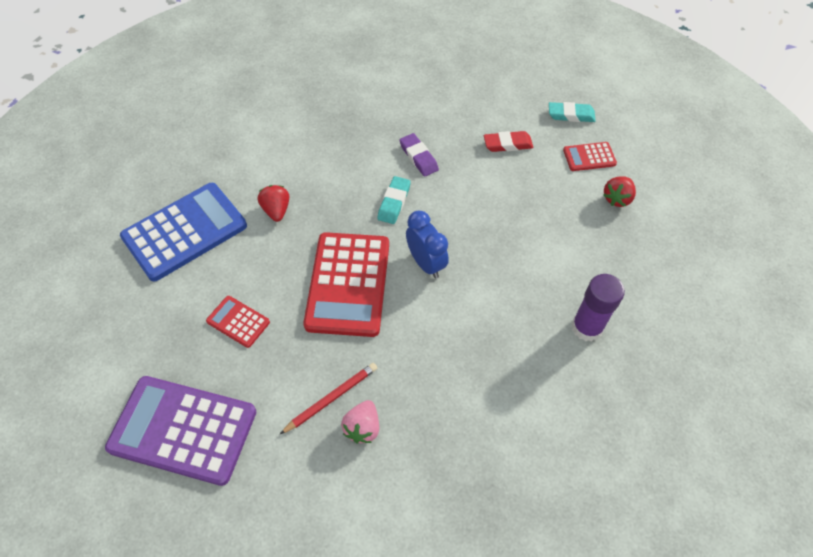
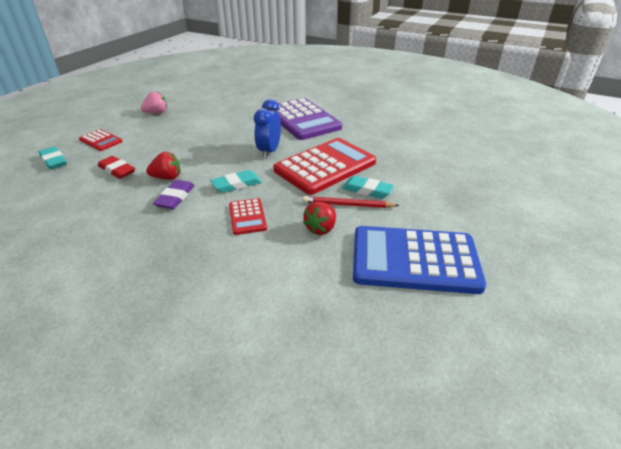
camera: 135 degrees left, 20 degrees down
(183, 430) = (486, 163): purple calculator -> purple calculator (302, 120)
(238, 322) = (415, 186): red calculator -> red calculator (247, 217)
(278, 280) = (367, 190): none -> turquoise eraser
(331, 398) = (389, 137): red pencil -> red pencil (348, 205)
(363, 427) = (384, 125): pink strawberry -> pink strawberry (157, 113)
(586, 327) = (242, 103): purple glue stick -> none
(617, 198) = (134, 122): red strawberry -> red strawberry (167, 177)

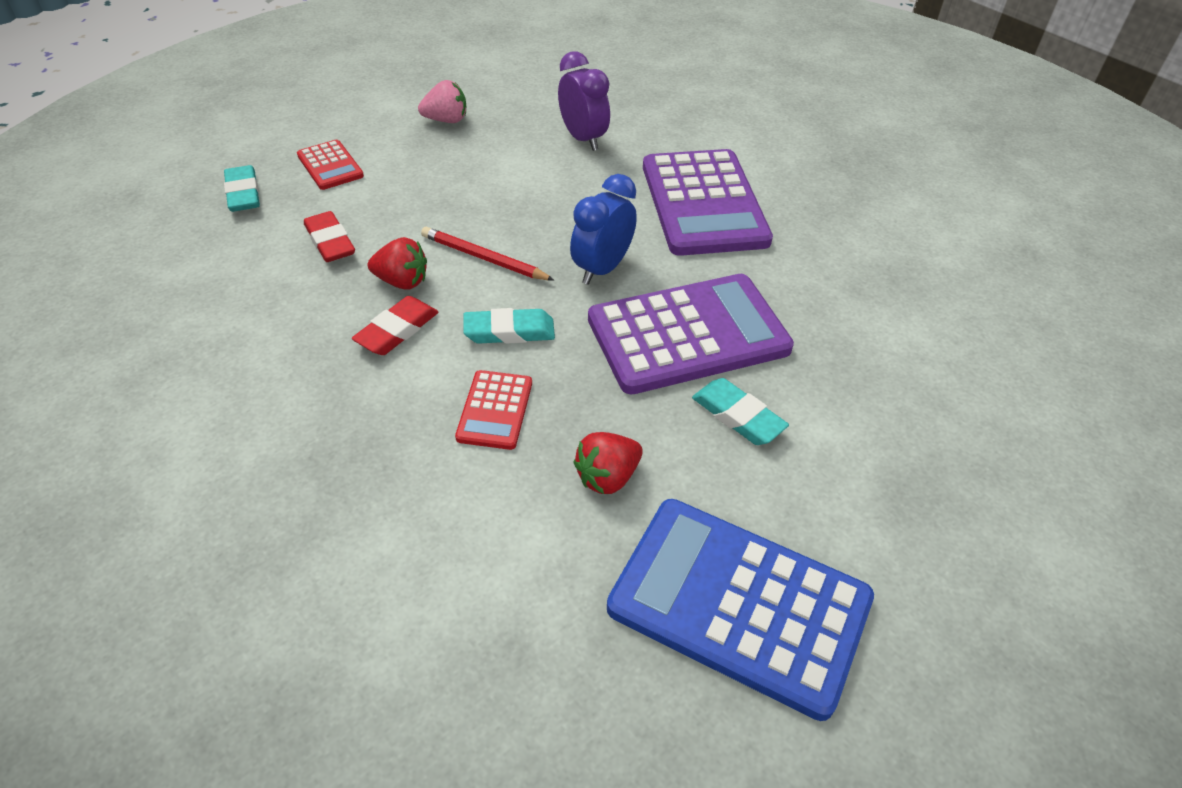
camera: 20 degrees right, 10 degrees up
(175, 197) = (397, 330): purple eraser -> red eraser
(231, 108) = (583, 139): none -> purple clock
(325, 166) = (688, 334): red calculator -> purple calculator
(348, 205) = (683, 439): red pencil -> red pencil (484, 258)

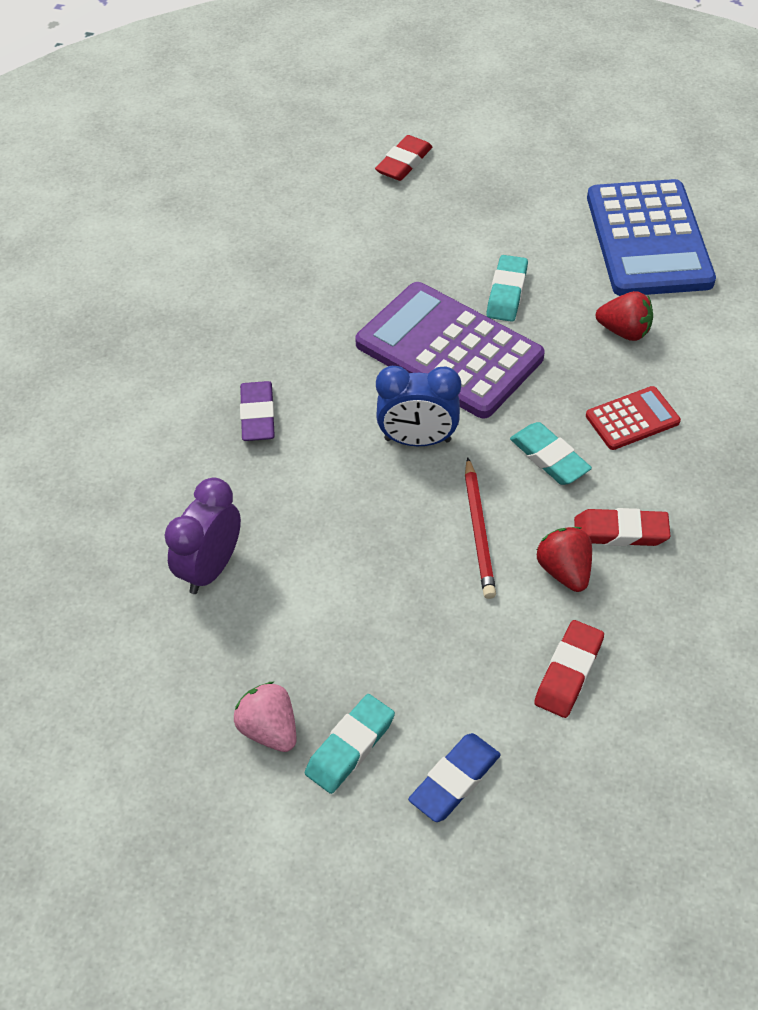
camera: 120 degrees left, 5 degrees up
(243, 193) = (575, 827): turquoise eraser -> turquoise eraser (350, 746)
(330, 166) = (454, 780): red calculator -> blue eraser
(704, 203) = (257, 415): purple calculator -> purple eraser
(1025, 446) = (404, 162): none -> red eraser

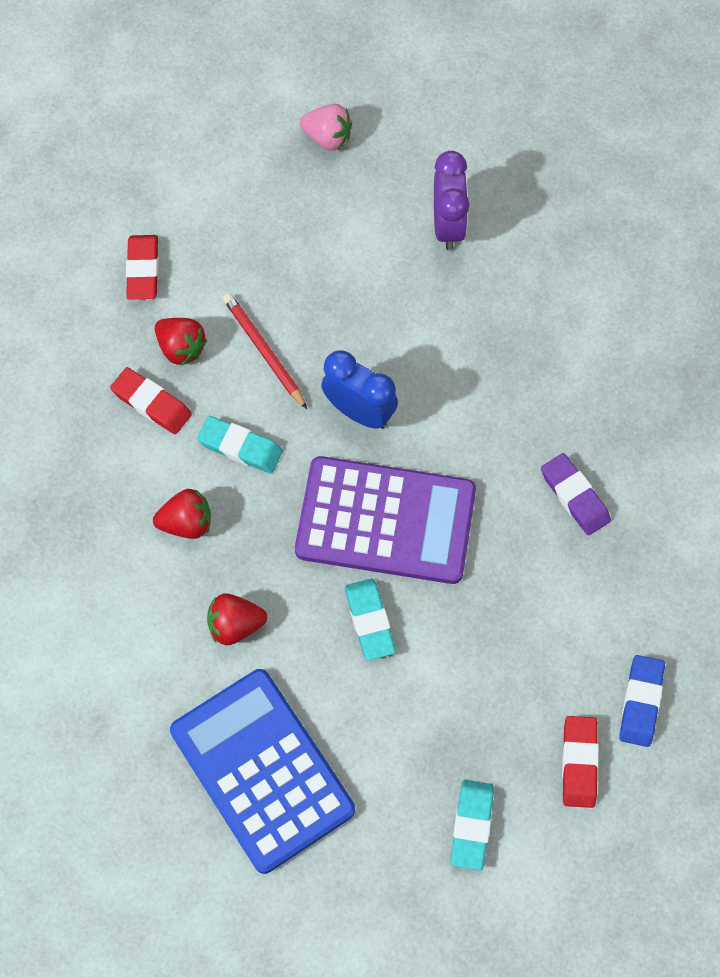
camera: 150 degrees right, 15 degrees up
(257, 415) = (507, 371): purple eraser -> purple eraser (574, 496)
(350, 746) = (267, 151): turquoise eraser -> turquoise eraser (471, 825)
(417, 440) = (359, 412): blue clock -> blue clock turned 60 degrees clockwise
(454, 780) = (186, 162): blue eraser -> blue eraser (641, 702)
(620, 532) = (151, 403): red eraser -> red eraser turned 60 degrees clockwise
(632, 419) = (186, 523): red calculator -> red strawberry

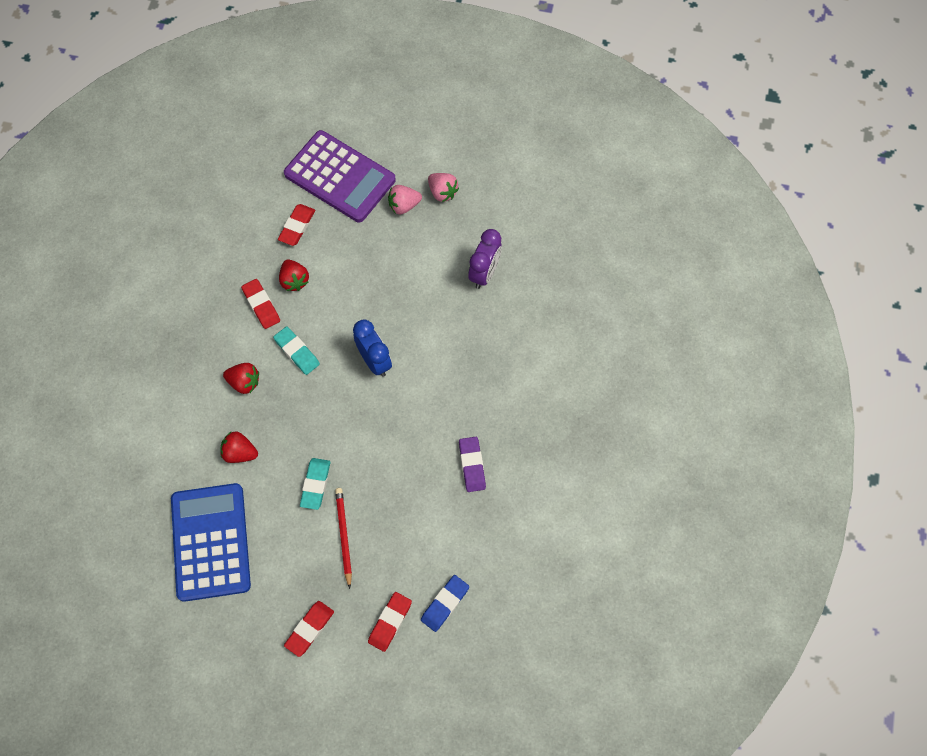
camera: 25 degrees right, 0 degrees up
(264, 351) = (339, 302): red pencil -> red pencil (344, 536)
(282, 178) = (404, 205): none -> pink strawberry
(385, 521) = (355, 431): purple calculator -> purple calculator (340, 177)
(471, 825) = (309, 629): turquoise eraser -> red eraser

